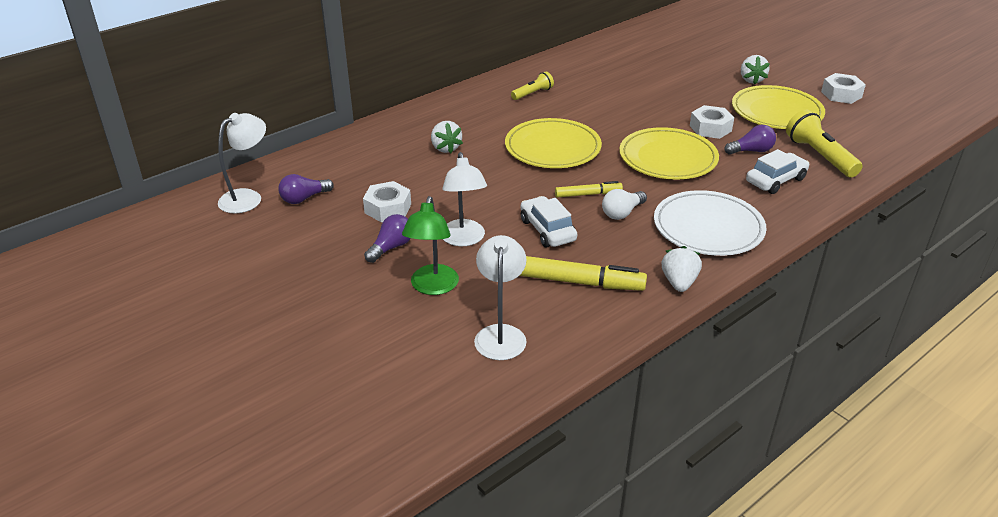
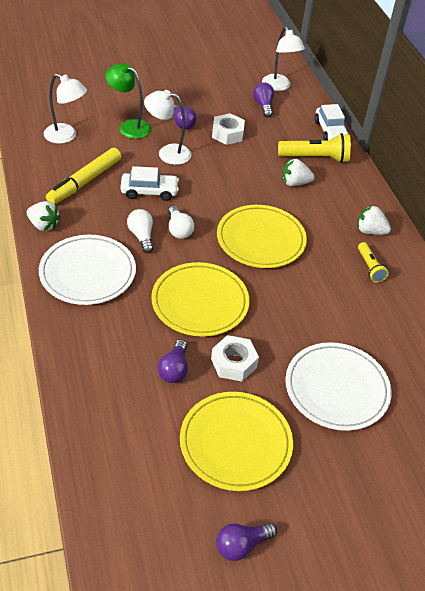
camera: 110 degrees right, 10 degrees up
(588, 194) = (179, 230): yellow marker -> white light bulb
(679, 86) = (336, 389): none -> white plate
(751, 80) = (323, 470): white strawberry -> white strawberry (370, 231)
(775, 180) = (116, 355): white car -> white car (330, 131)
(819, 156) = (130, 419): yellow flashlight -> yellow flashlight (315, 158)
(841, 94) = (241, 545): white nut -> purple light bulb

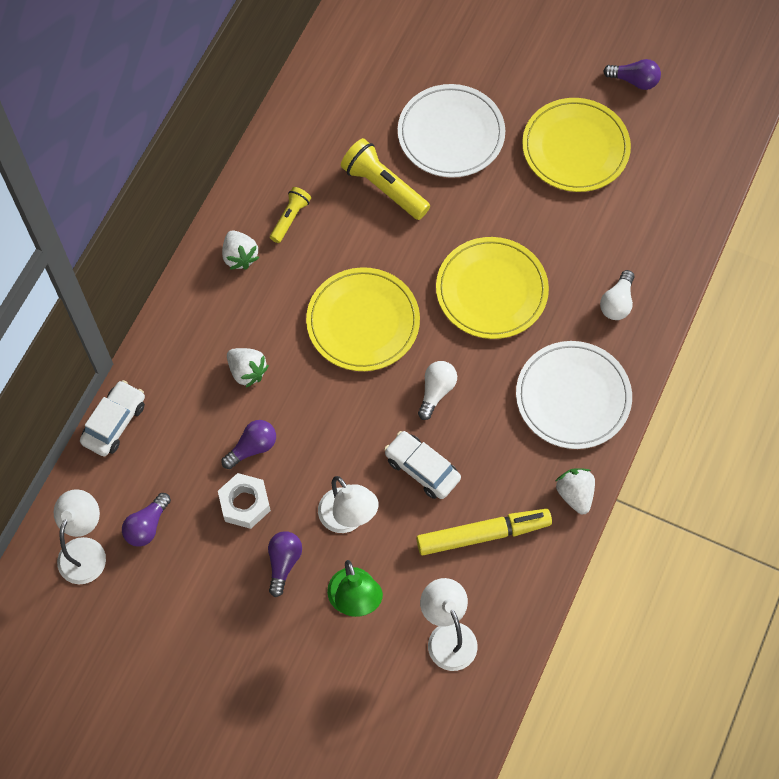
camera: 135 degrees left, 20 degrees up
(141, 236) = (482, 408): white light bulb -> white light bulb (617, 302)
(174, 369) = (572, 240): purple light bulb -> purple light bulb (252, 447)
(234, 363) = (515, 212): white nut -> none
(315, 158) = (182, 392): yellow flashlight -> yellow flashlight (384, 187)

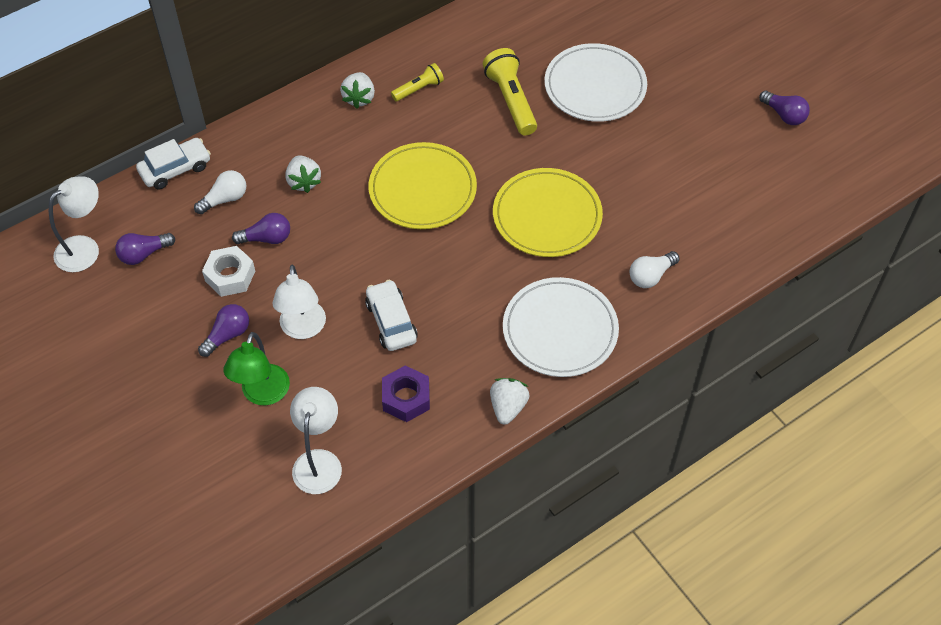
camera: 30 degrees right, 10 degrees down
(436, 391) = (445, 269): white light bulb -> white light bulb (225, 199)
(483, 534) = (406, 398): yellow marker -> purple nut
(575, 148) = (696, 142): yellow plate -> none

